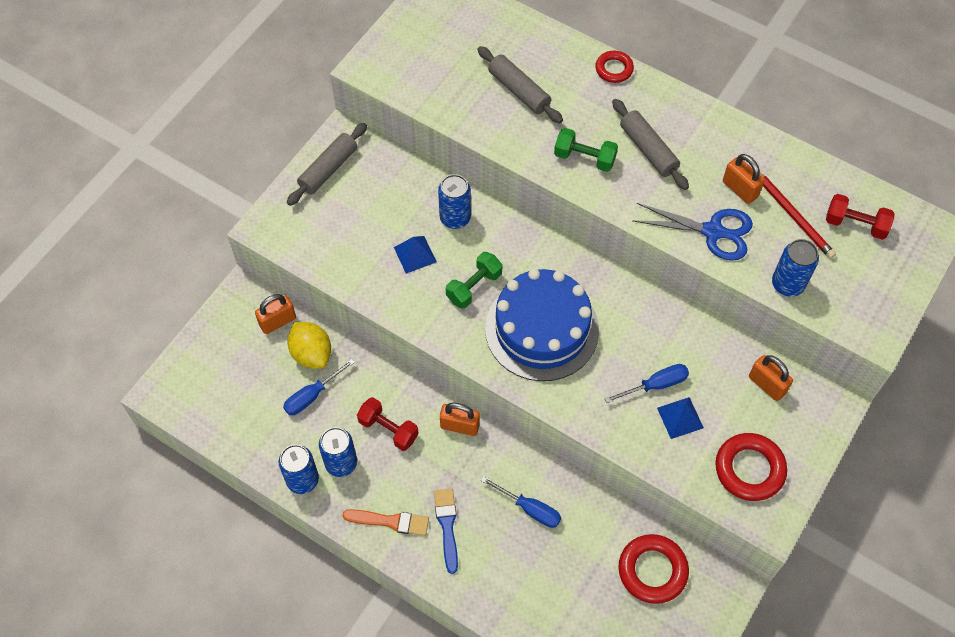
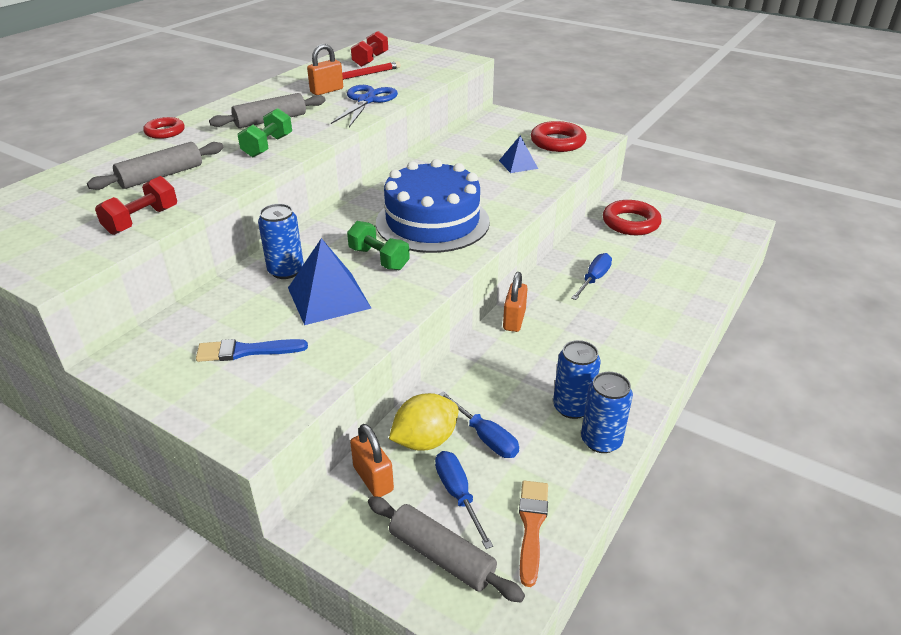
camera: 90 degrees left, 25 degrees down
(328, 169) = (172, 372): grey rolling pin -> grey rolling pin (442, 556)
(388, 429) = (524, 370): red dumbbell -> red dumbbell (142, 220)
(390, 521) = (632, 366): orange brush -> orange brush (531, 526)
(415, 254) = (329, 297): blue pyramid -> blue pyramid, size x1.68
(447, 526) = (625, 327): blue brush -> blue brush (246, 351)
(655, 385) = (489, 173): blue screwdriver -> blue screwdriver (458, 495)
(766, 385) = (485, 133): orange padlock -> none
(787, 284) = (421, 80): blue can -> none

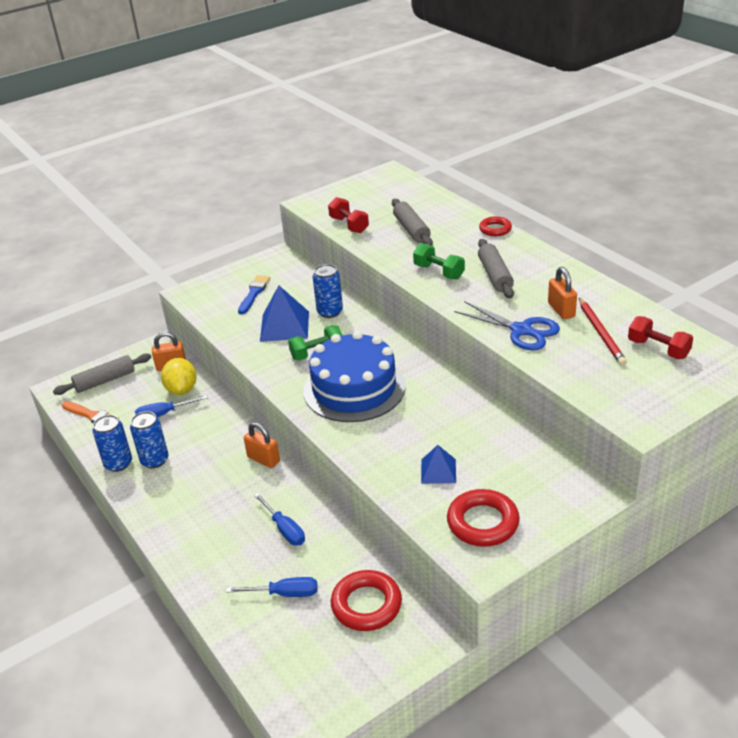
camera: 115 degrees right, 0 degrees up
(458, 495) = (134, 394): blue screwdriver -> blue screwdriver (284, 593)

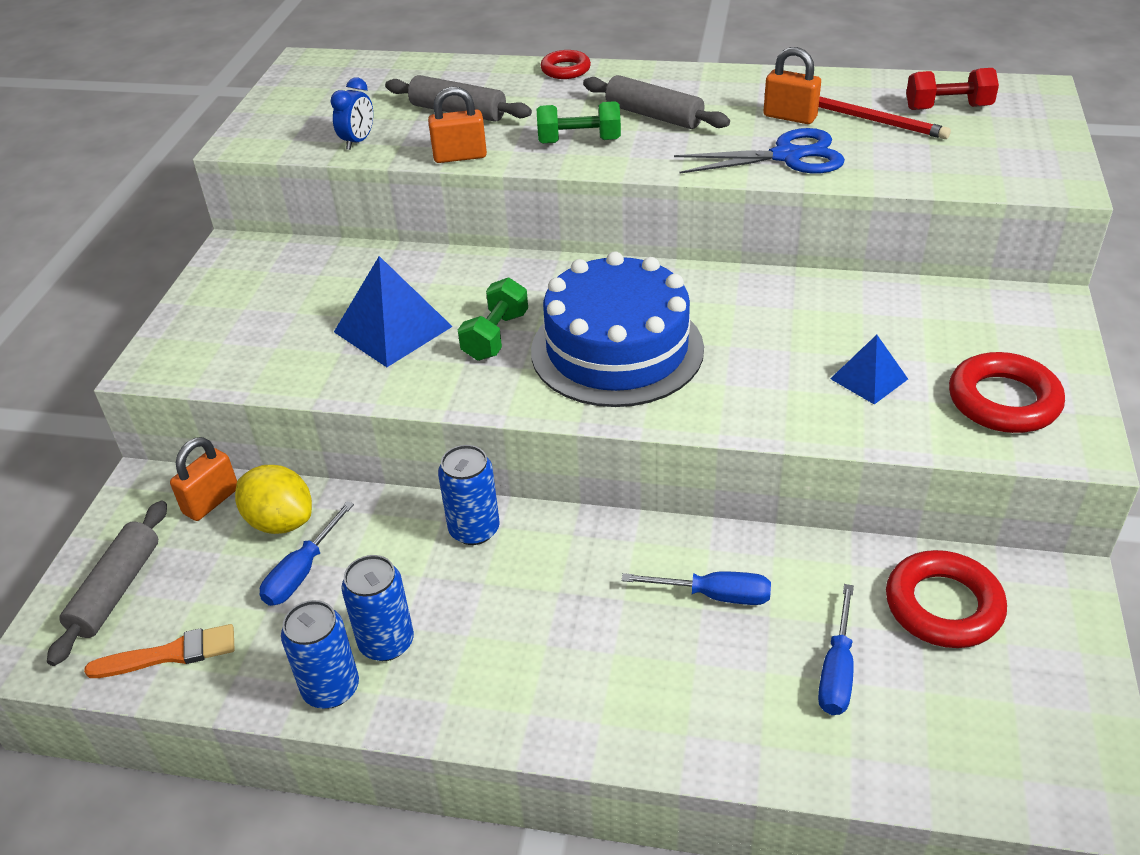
camera: 45 degrees left, 5 degrees up
(254, 293) = (274, 313): blue brush -> none
(263, 459) = (551, 532): orange padlock -> orange padlock (460, 156)
(284, 593) = (837, 671): blue screwdriver -> blue screwdriver turned 150 degrees clockwise
(330, 312) = (431, 280): blue can -> blue can (474, 529)
(349, 225) = (358, 141): red dumbbell -> blue clock

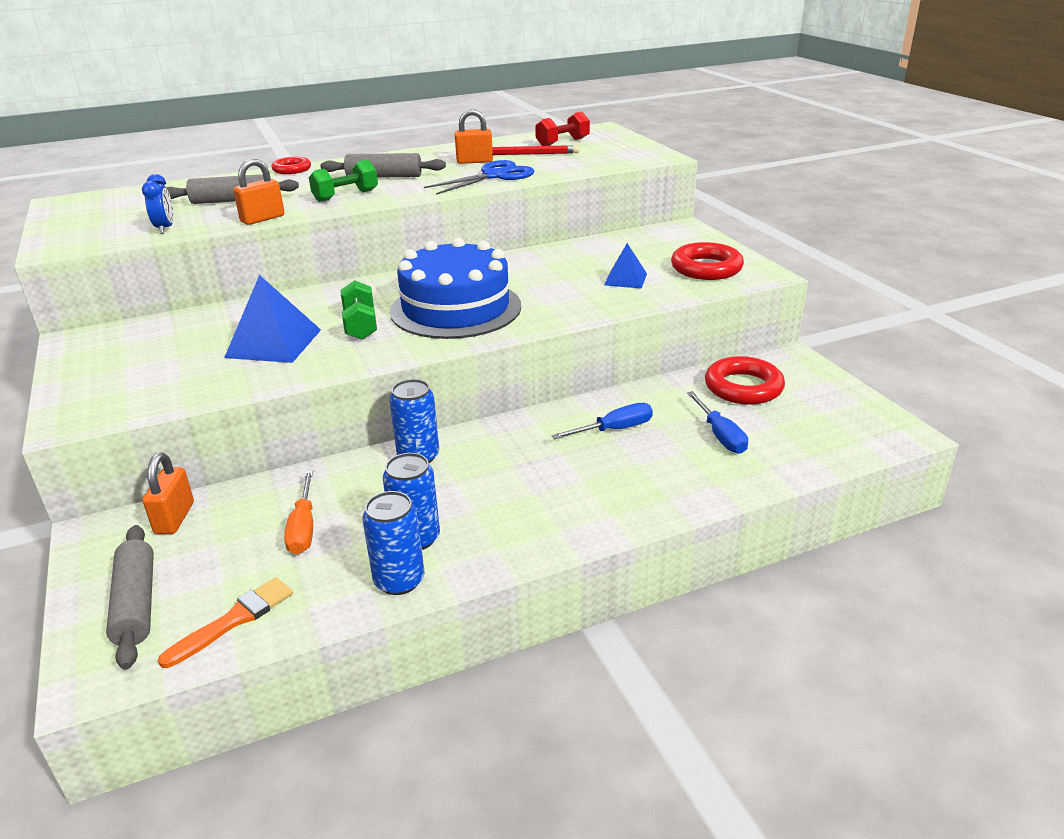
camera: 35 degrees left, 10 degrees down
(280, 521) = (253, 507): yellow lemon -> none
(302, 572) = (304, 528): blue screwdriver -> orange screwdriver

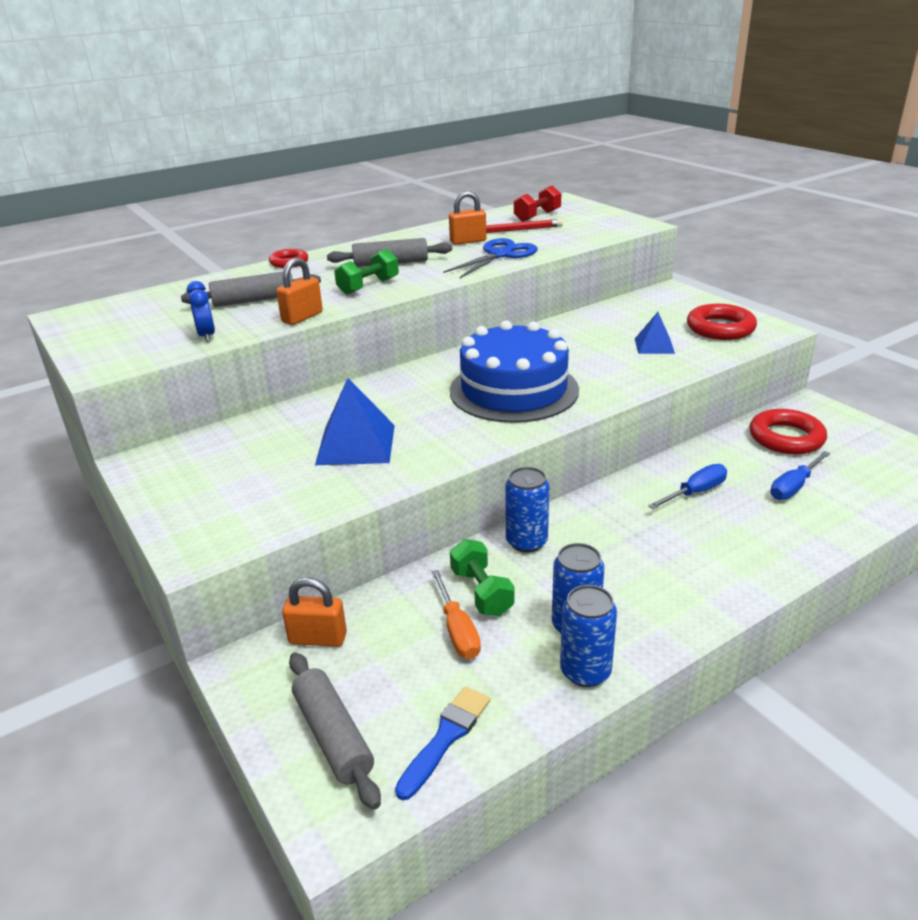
camera: 10 degrees left, 0 degrees up
(174, 518) = (318, 638): orange padlock -> orange padlock turned 75 degrees counterclockwise
(234, 620) = (445, 737): orange brush -> blue brush
(360, 325) = (431, 417): green dumbbell -> green dumbbell (481, 592)
(720, 435) = (794, 487): blue screwdriver -> blue screwdriver turned 75 degrees clockwise

